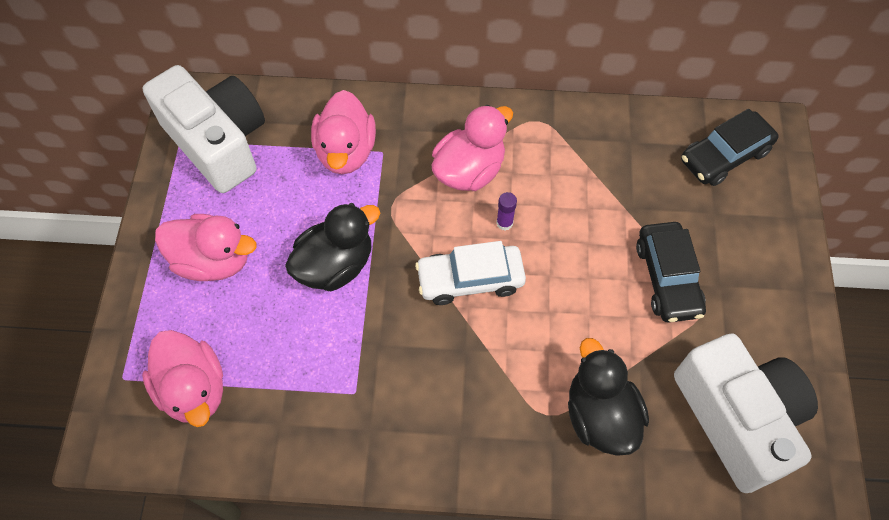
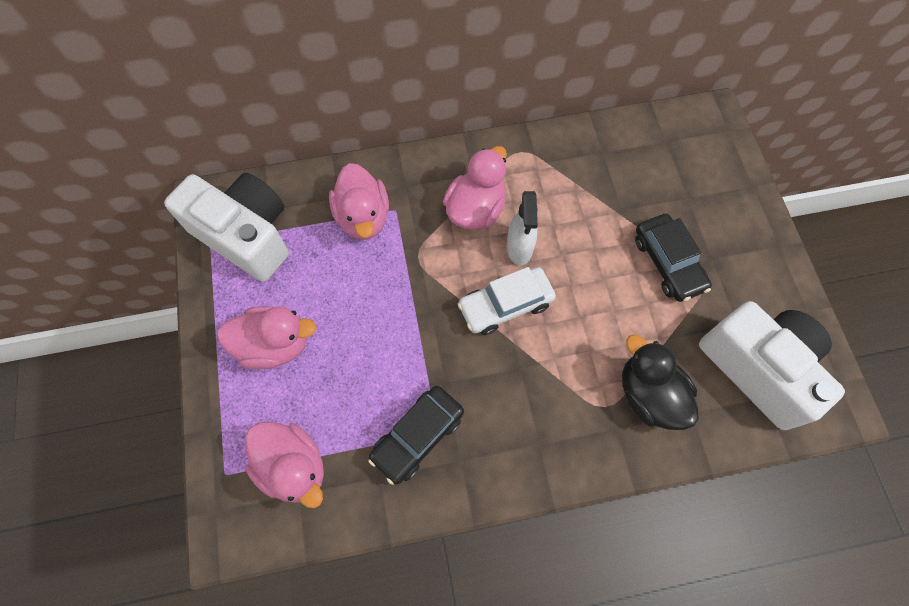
camera: 15 degrees left, 5 degrees up
(335, 265) = (385, 321): black duck -> none
(504, 223) = (519, 248): purple glue stick -> white spray bottle
(724, 156) = (682, 147): black car -> black car (418, 436)

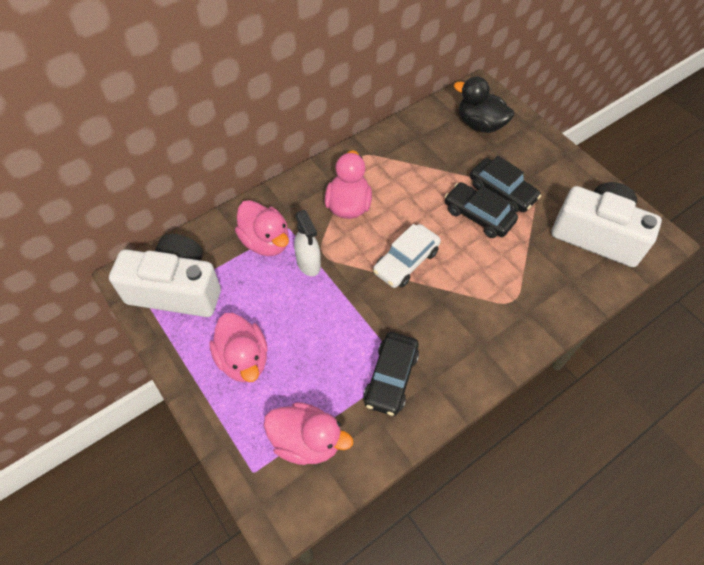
camera: 25 degrees left, 10 degrees down
(275, 345) = (243, 359): pink duck -> pink duck turned 90 degrees clockwise
(519, 248) = (395, 220): white spray bottle -> white spray bottle (308, 264)
(621, 282) = (478, 216): none -> black car
(648, 395) = (537, 281): black duck -> black duck (480, 124)

